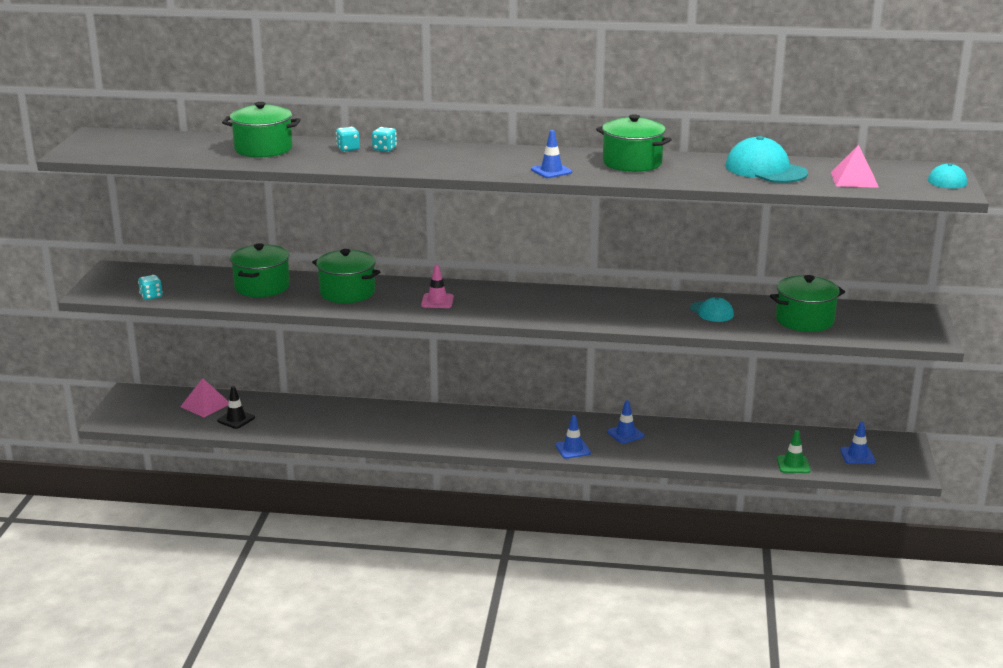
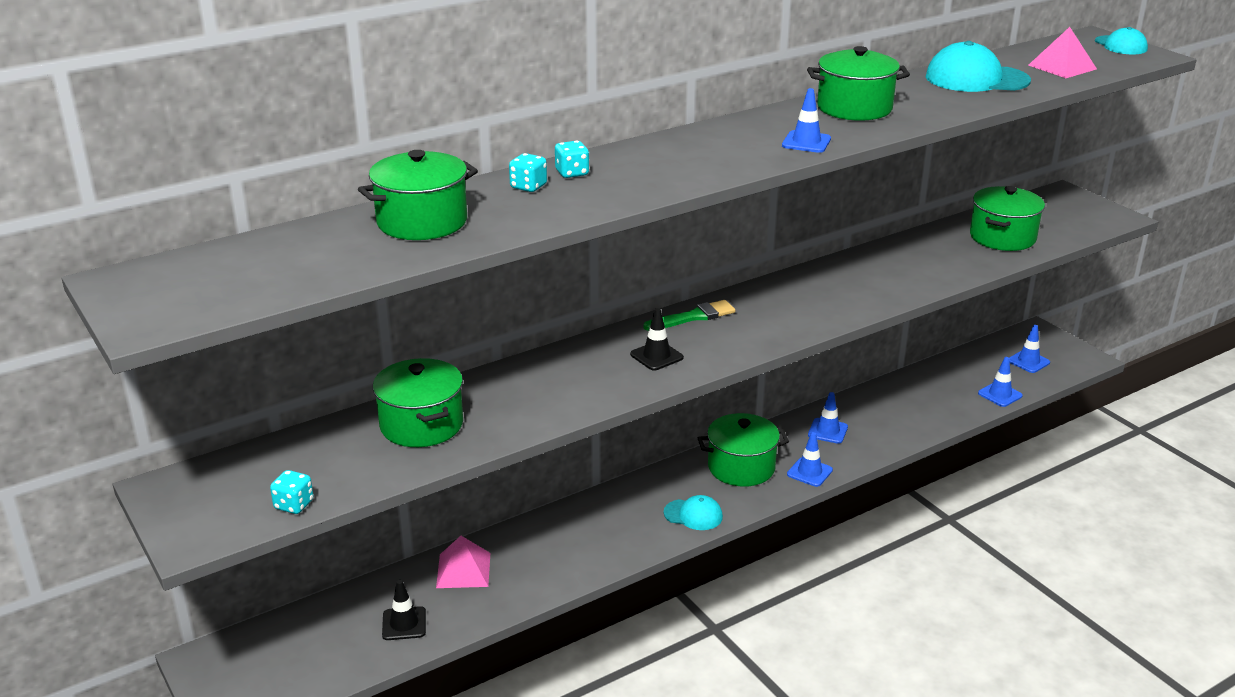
camera: 40 degrees left, 5 degrees up
(205, 405) = (334, 624): pink pyramid -> pink pyramid (463, 570)
(347, 292) = (539, 388): green pot -> green pot (741, 467)
(437, 301) = (656, 356): pink traffic cone -> black traffic cone
(497, 291) = (693, 317): none -> green brush
(712, 312) = (919, 259): turquoise cap -> turquoise cap (693, 515)
(793, 465) = (1000, 394): green traffic cone -> blue traffic cone

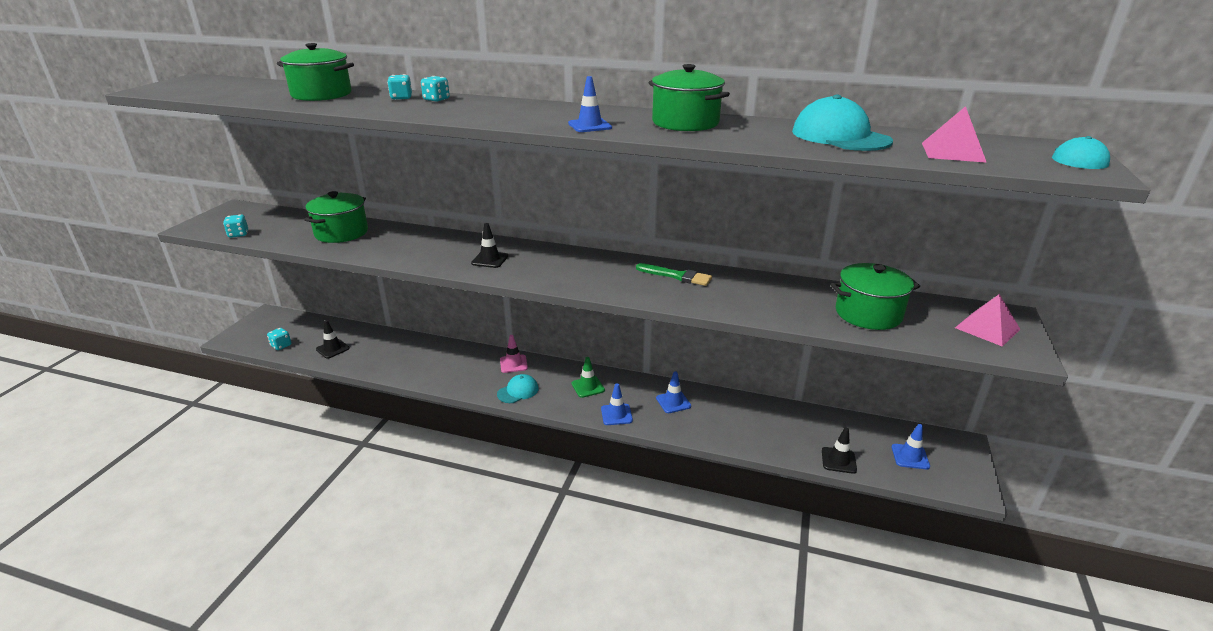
camera: 50 degrees right, 0 degrees up
(326, 670) = (281, 346): none -> turquoise dice
(463, 570) = (391, 344): pink pyramid -> pink pyramid (987, 328)
(634, 496) = (513, 364): none -> pink traffic cone
(693, 317) = (554, 253): green brush -> green brush (677, 276)
(693, 515) = (518, 391): turquoise cap -> turquoise cap turned 105 degrees counterclockwise
(741, 467) = (588, 387): green pot -> green traffic cone
(1000, 394) = (838, 460): blue traffic cone -> black traffic cone

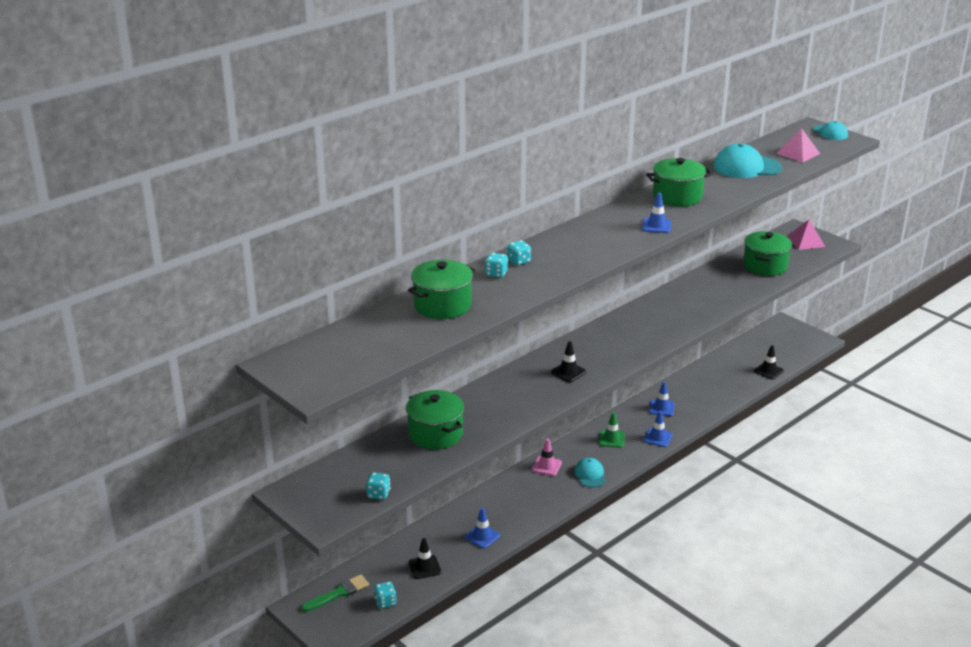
camera: 60 degrees left, 0 degrees up
(677, 276) = (664, 307): green brush -> green brush (338, 593)
(910, 457) = (782, 345): blue traffic cone -> blue traffic cone (482, 536)

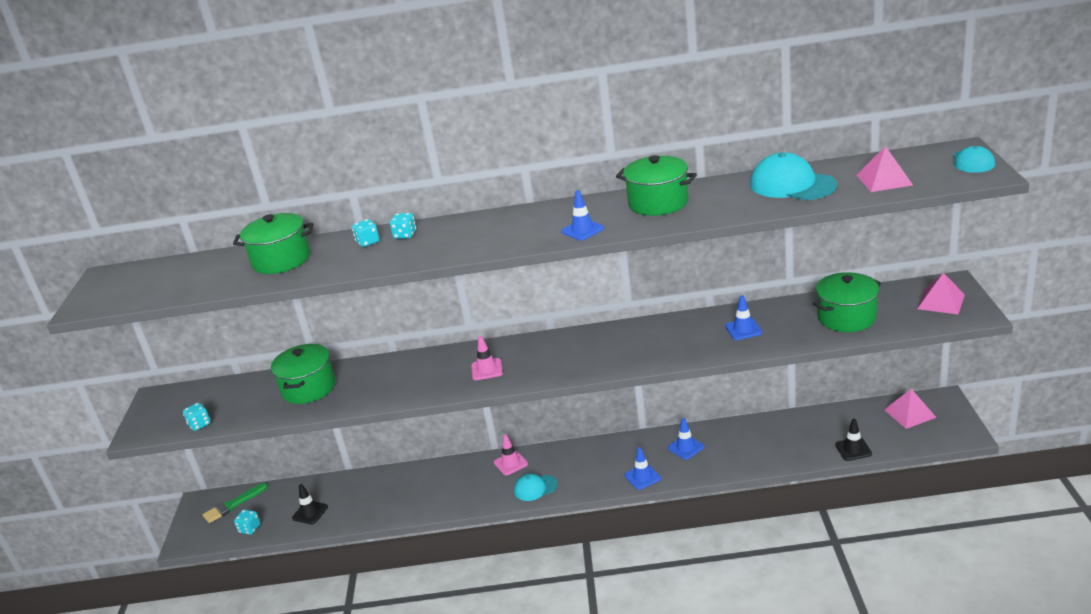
camera: 45 degrees right, 0 degrees up
(338, 593) = (233, 505): green brush -> green brush turned 135 degrees clockwise
(482, 536) = (381, 506): blue traffic cone -> blue traffic cone (743, 329)
(568, 372) = (487, 369): black traffic cone -> pink traffic cone
(590, 475) = (535, 488): turquoise cap -> turquoise cap turned 135 degrees counterclockwise
(611, 439) = (598, 460): green traffic cone -> none
(774, 338) = (909, 413): none -> pink pyramid

